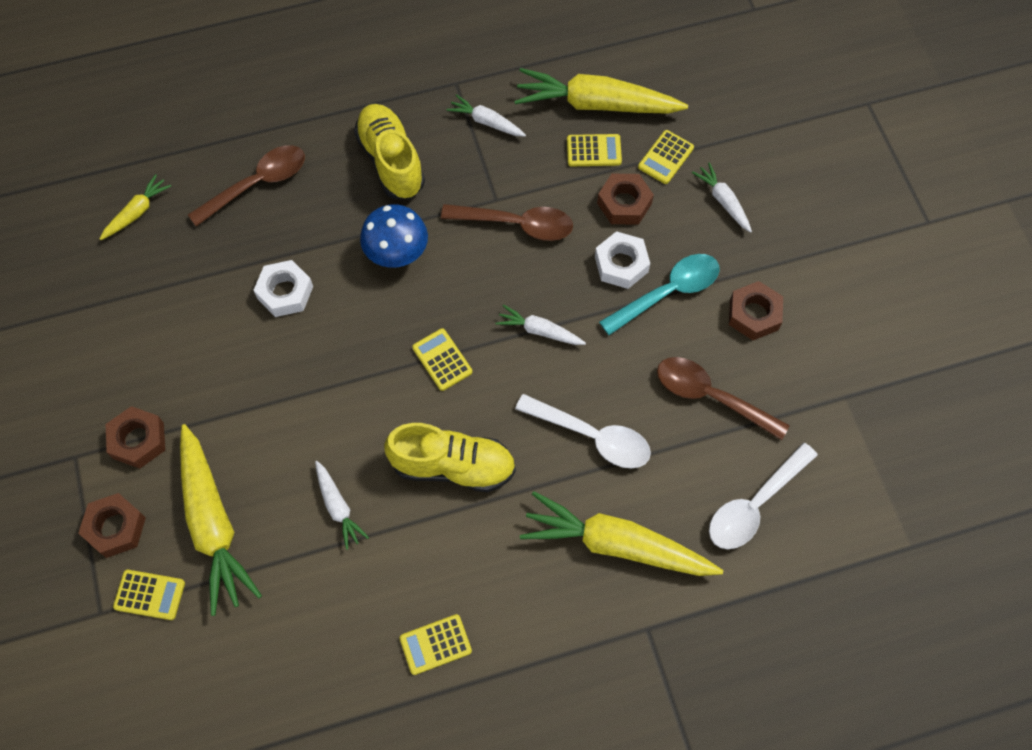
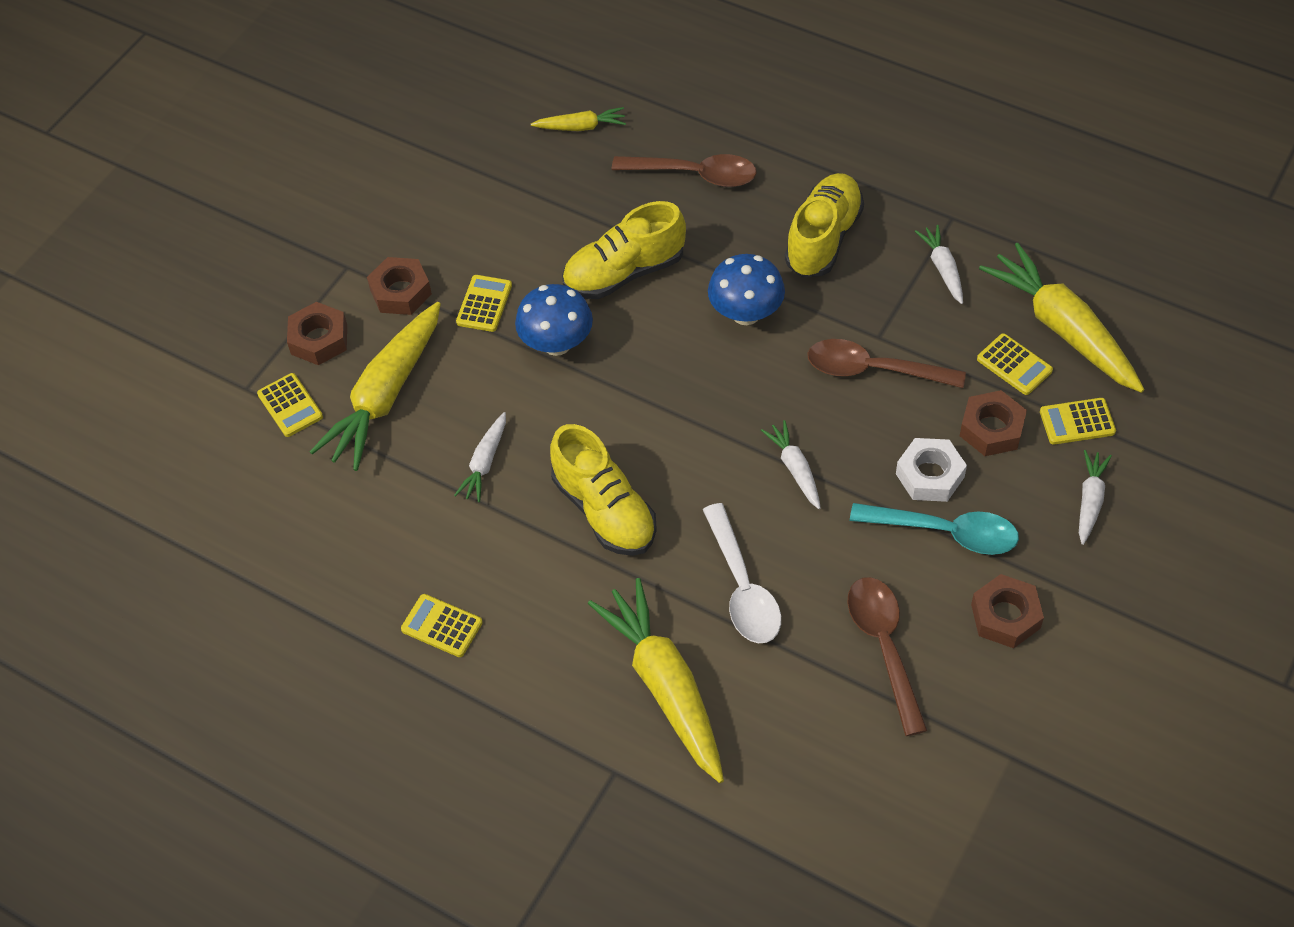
camera: 50 degrees right, 10 degrees down
(285, 292) = (624, 272): white nut -> yellow shoe
(294, 381) = (557, 343): none -> blue mushroom
(442, 360) = (688, 424): yellow calculator -> yellow calculator (484, 304)
(516, 224) = (873, 370): brown spoon -> brown spoon turned 135 degrees clockwise
(755, 505) = (820, 765): white spoon -> none

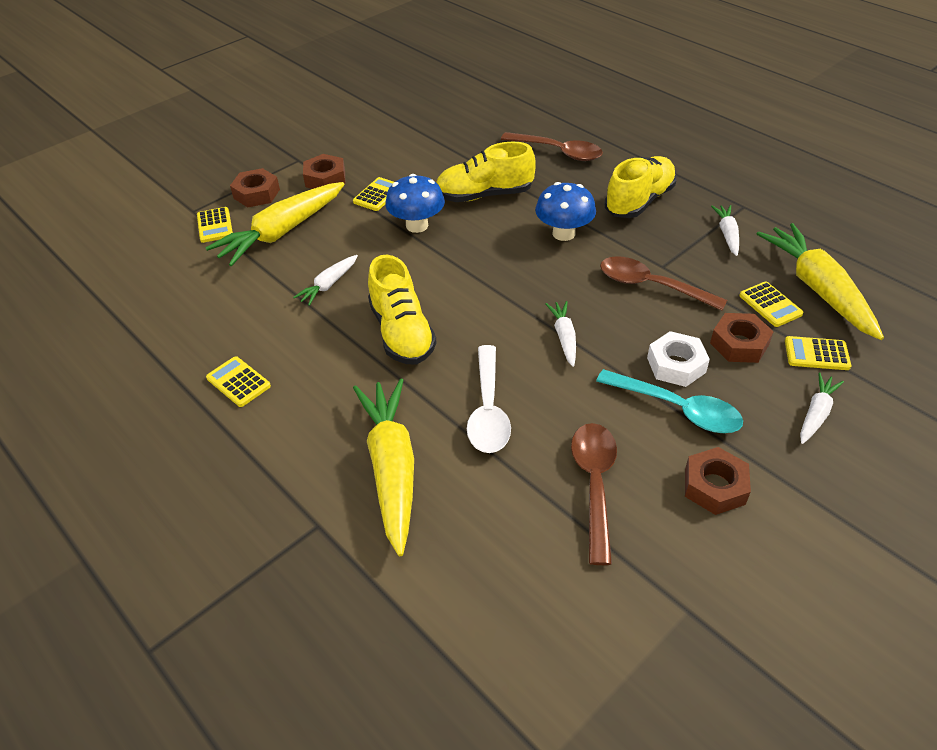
camera: 15 degrees right, 10 degrees down
(581, 127) = (491, 116): yellow carrot -> none

